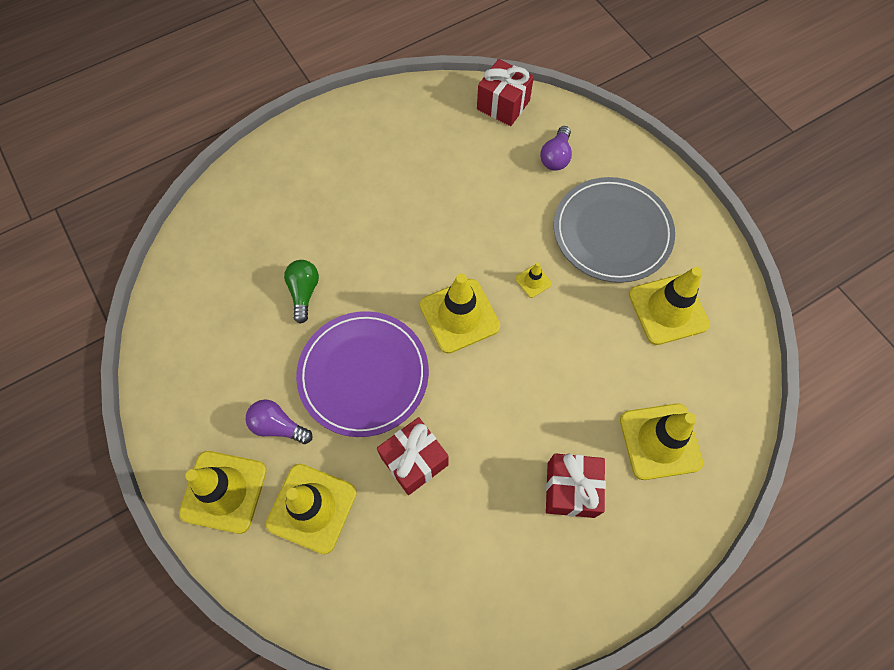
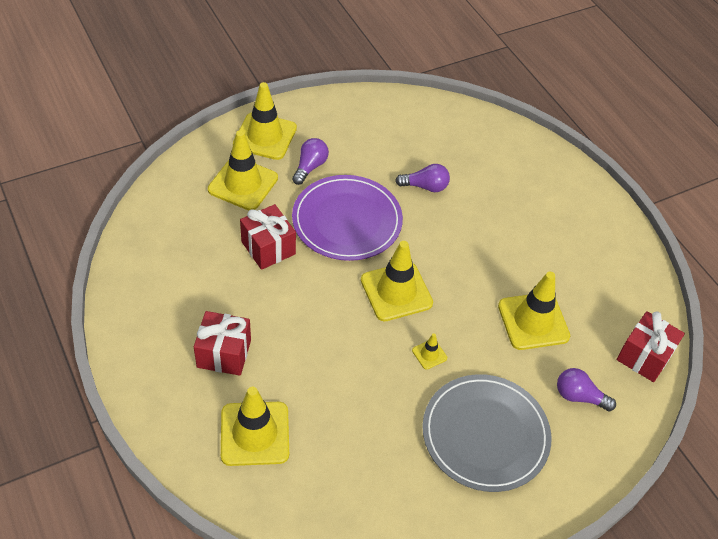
camera: 90 degrees right, 15 degrees down
(304, 292) = (425, 186): green light bulb -> purple light bulb
(668, 309) = (391, 470): yellow traffic cone -> yellow traffic cone (533, 321)

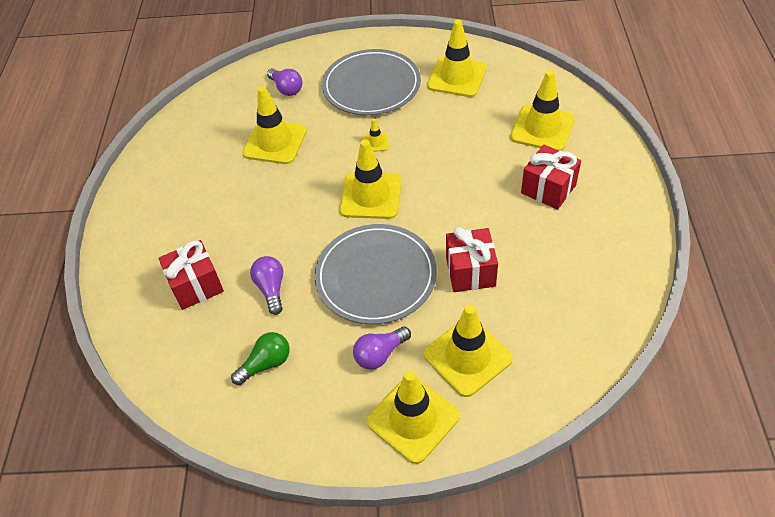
camera: 145 degrees left, 0 degrees up
(347, 220) = (376, 276): purple plate -> grey plate
(389, 138) = (266, 364): none -> green light bulb
(390, 484) = (457, 77): none -> yellow traffic cone
(425, 186) = (271, 289): purple light bulb -> purple light bulb turned 45 degrees clockwise
(644, 356) = (215, 98): red gift -> red gift (196, 286)

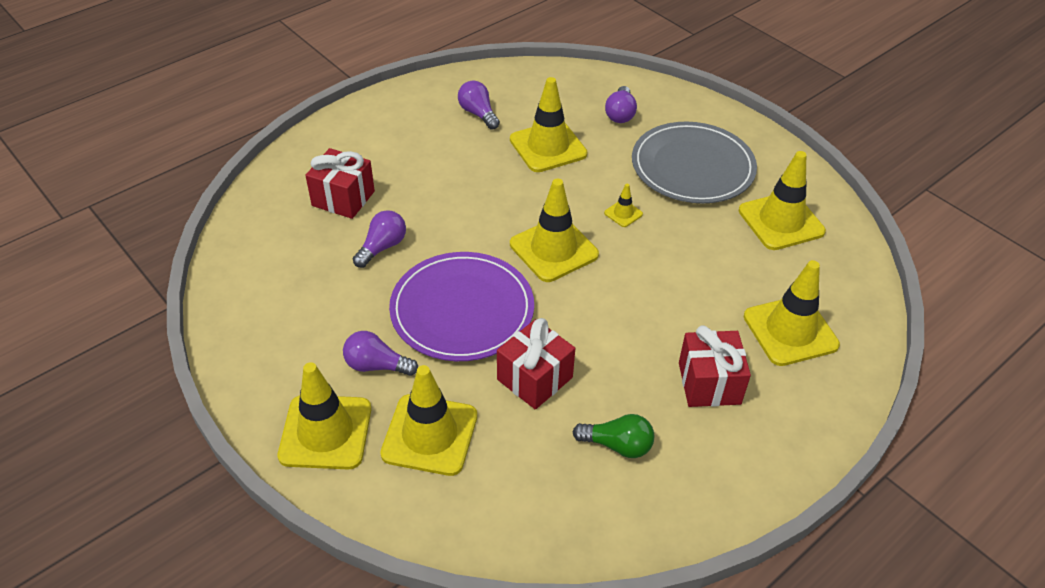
camera: 45 degrees right, 5 degrees down
(199, 159) = (478, 114): none -> purple light bulb
(266, 364) = (302, 293): green light bulb -> green light bulb (617, 445)
(376, 276) = (462, 310): grey plate -> purple plate

